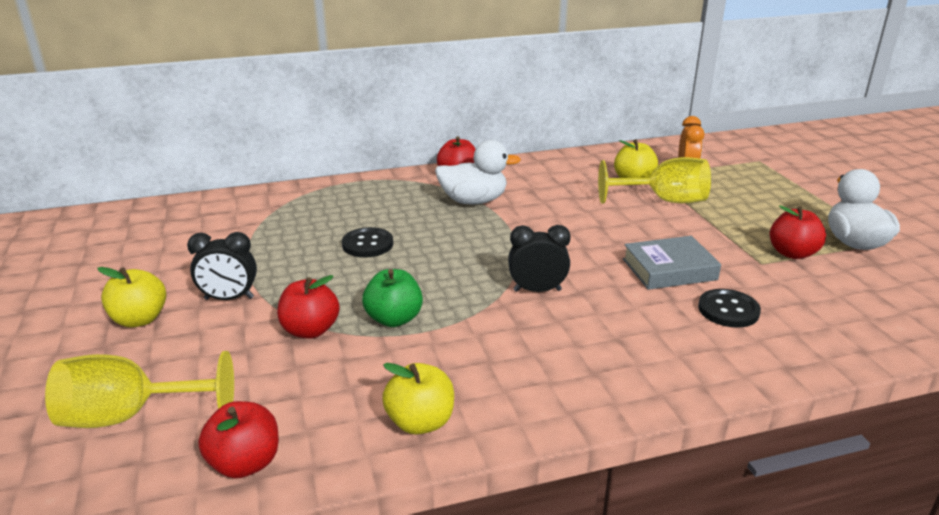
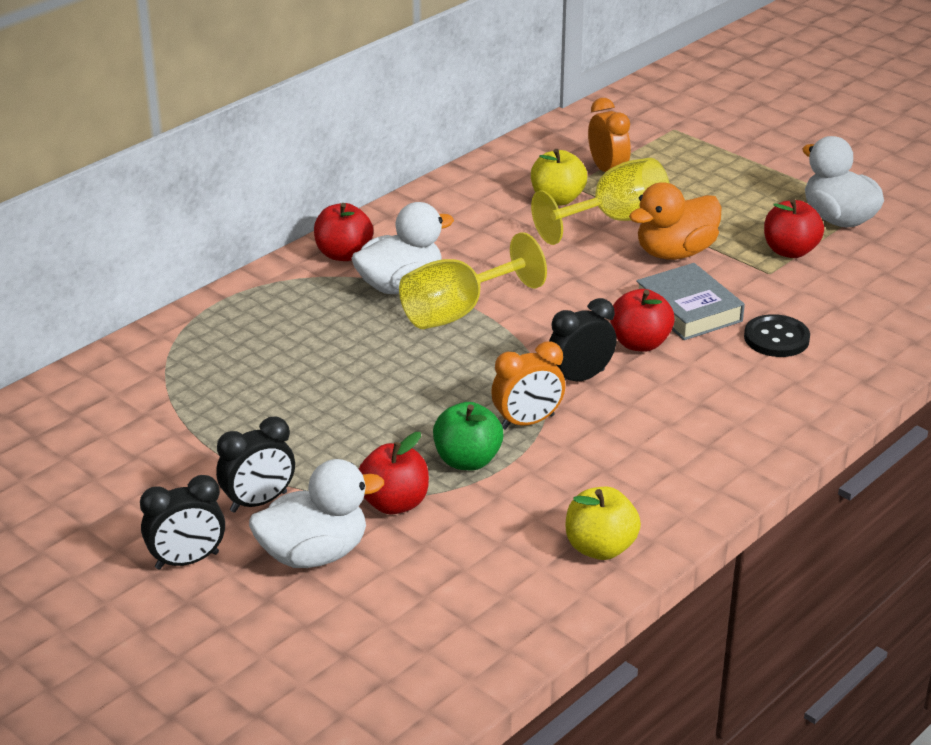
camera: 30 degrees left, 5 degrees up
(129, 416) = (318, 651): yellow goblet -> yellow goblet (457, 312)
(140, 319) = (187, 561): yellow apple -> black clock
(217, 345) = (314, 554): none -> white duck
(245, 463) = (484, 642): red apple -> red apple (640, 343)
(367, 244) = (338, 384): black button -> none
(466, 307) = (527, 422): none -> orange clock
(669, 269) = (688, 309): grey book -> grey book turned 75 degrees counterclockwise
(692, 231) = (675, 253): none -> orange duck

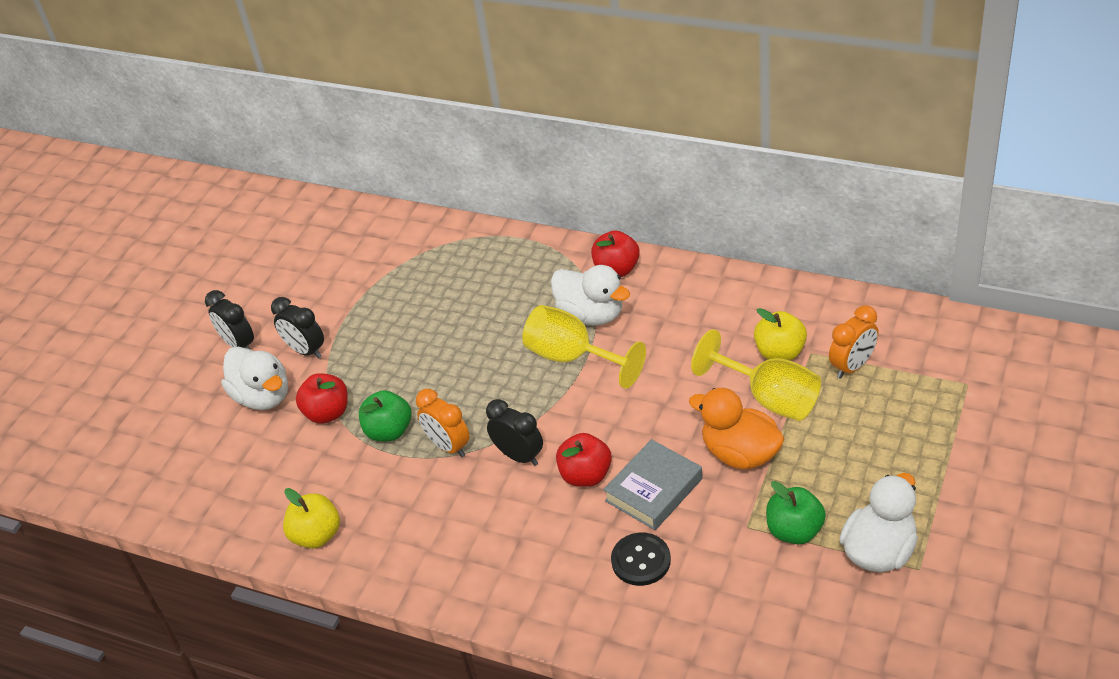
camera: 75 degrees right, 10 degrees up
(790, 251) = (794, 531): red apple -> green apple

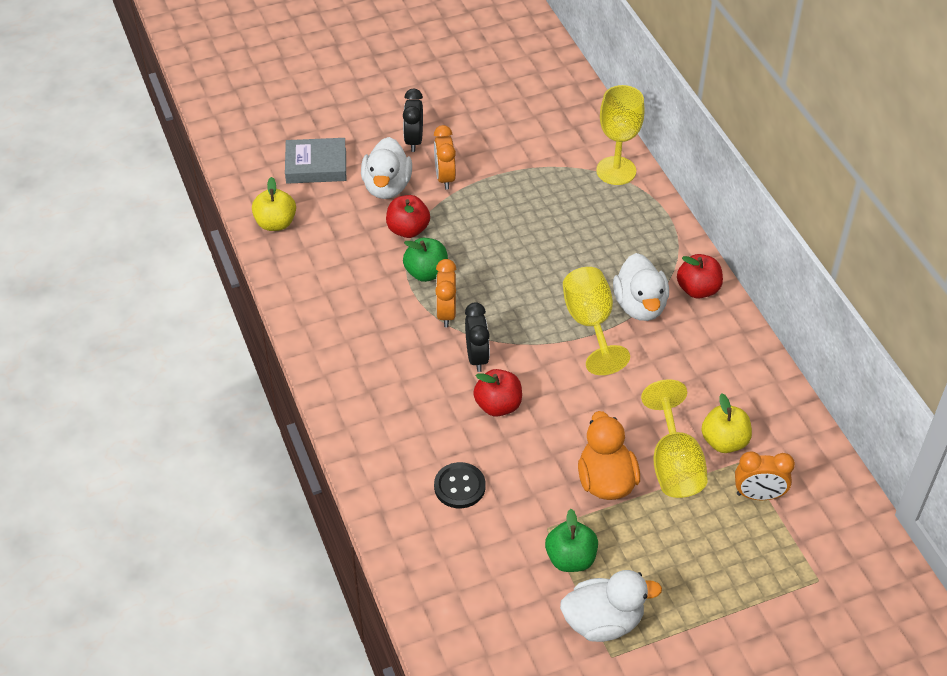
camera: 40 degrees right, 5 degrees up
(306, 351) = (445, 178): black clock -> orange clock
(317, 535) = (312, 300): yellow apple -> yellow apple (275, 223)
(441, 239) = (616, 171): none -> yellow goblet
(653, 489) = (524, 452): grey book -> grey book (316, 165)

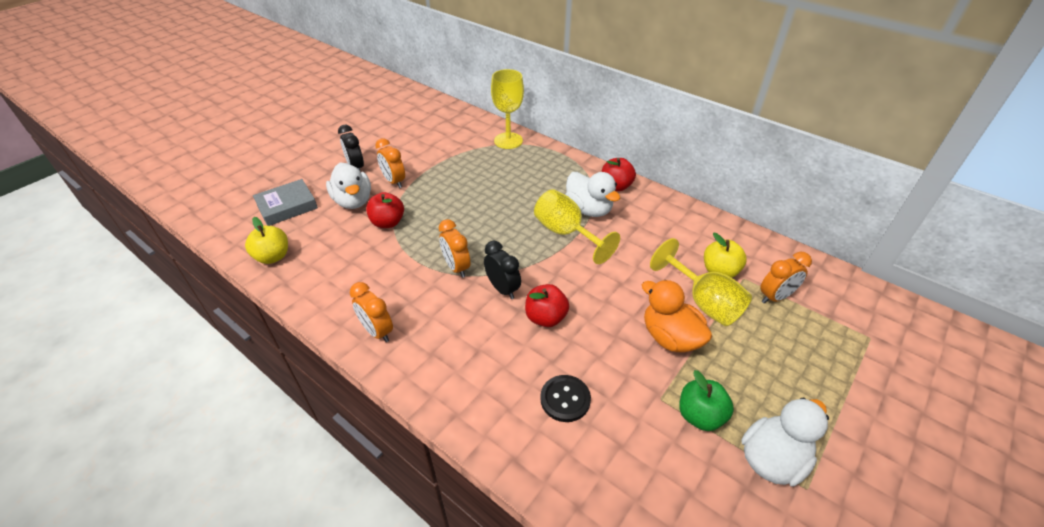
camera: 30 degrees left, 5 degrees down
(332, 347) = (377, 331): none -> orange clock
(426, 273) = (421, 246): green apple -> none

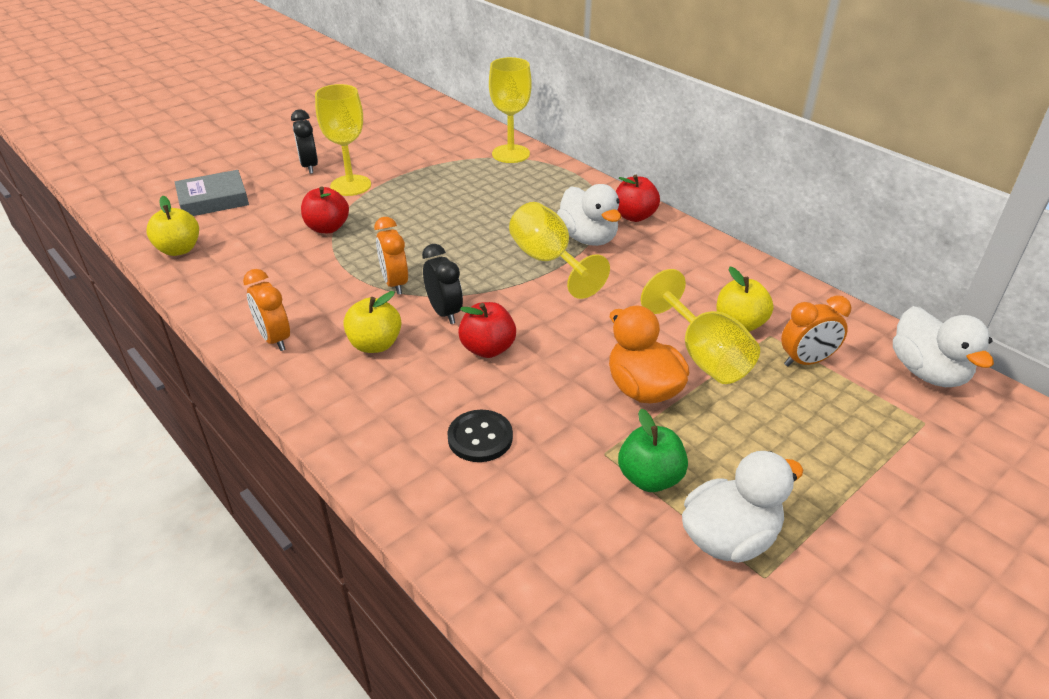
camera: 10 degrees right, 5 degrees down
(353, 201) = (293, 201): white duck -> white duck (927, 372)
(394, 181) = (350, 185): orange clock -> yellow goblet
(458, 325) = (375, 344): none -> yellow apple

